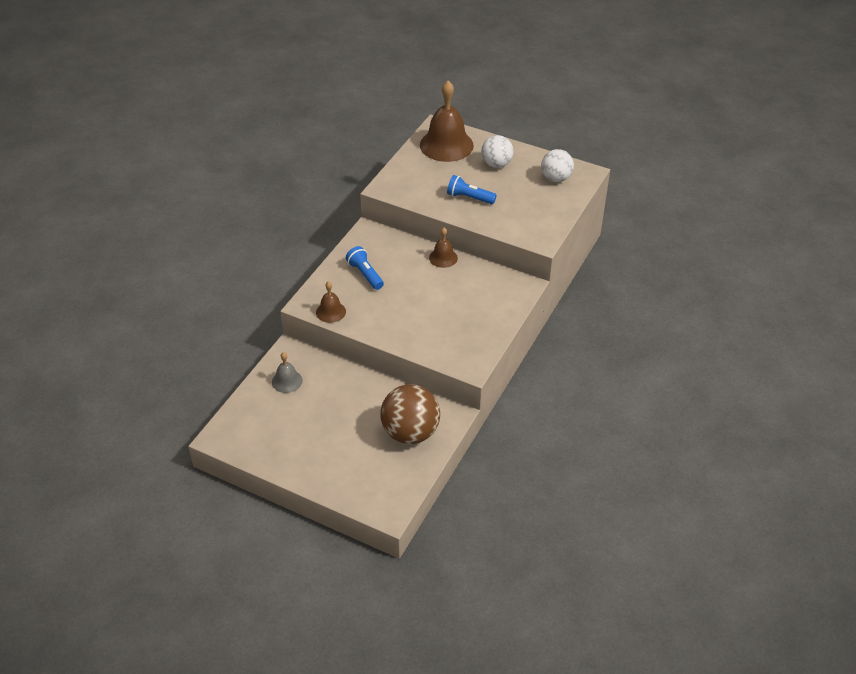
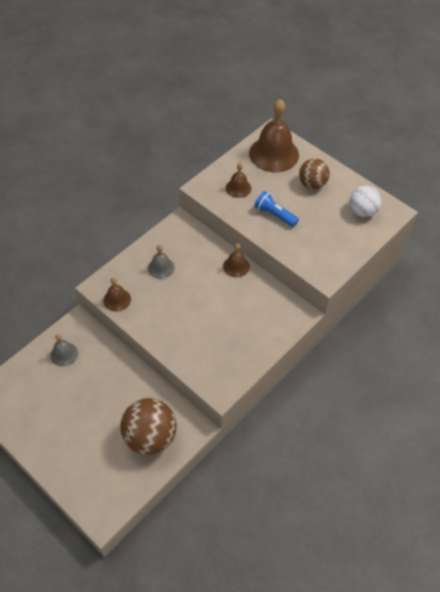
camera: 15 degrees right, 10 degrees up
(365, 274) = (161, 267): blue flashlight -> grey bell
(422, 181) = (238, 188): none -> brown bell
(496, 164) = (312, 184): white ball -> brown ball

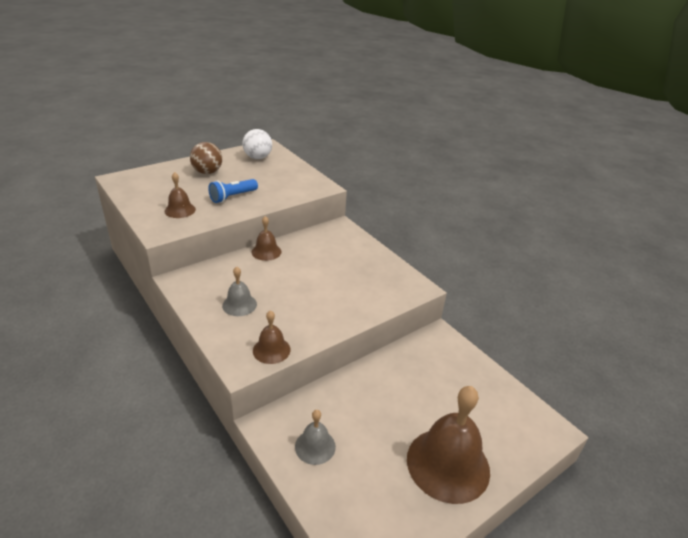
camera: 80 degrees left, 20 degrees down
(150, 437) = (449, 372): brown ball -> none
(274, 154) = (149, 183): brown bell -> brown bell (448, 464)

